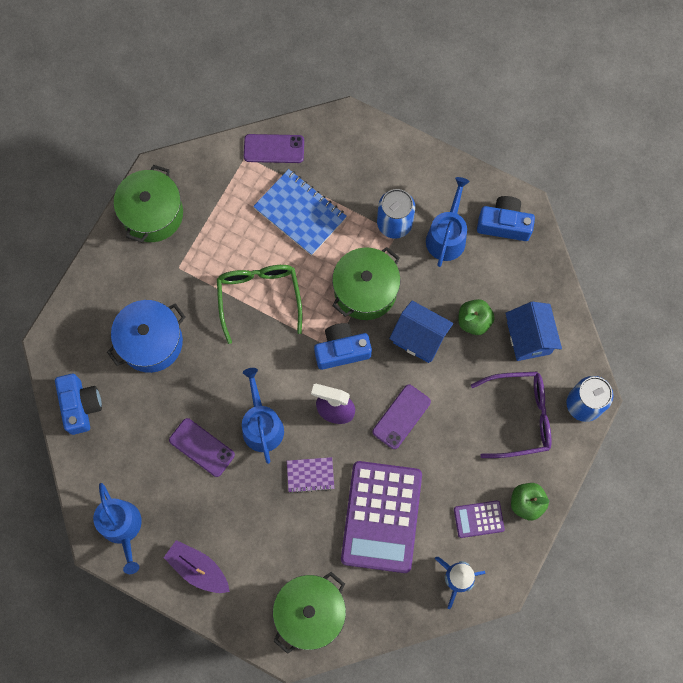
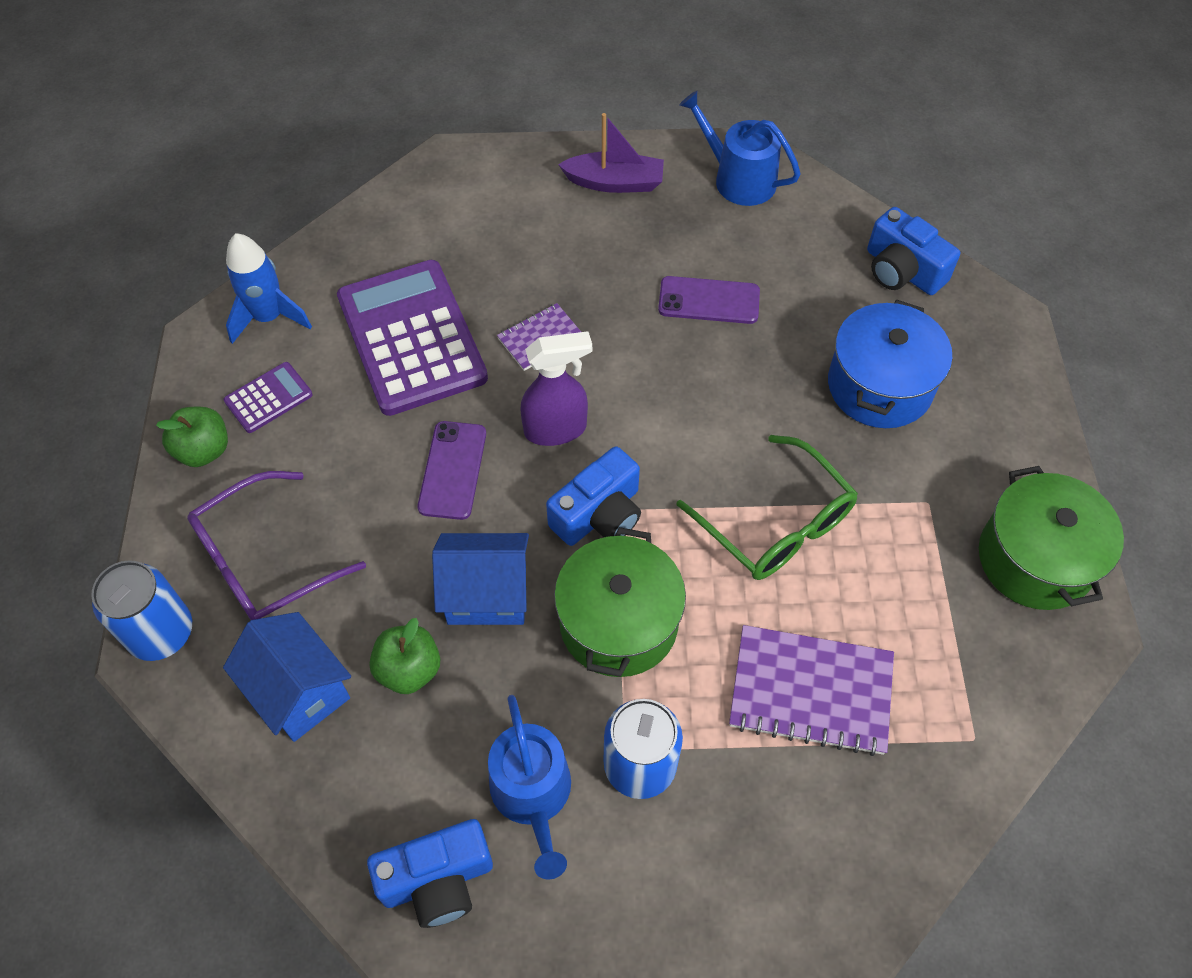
camera: 150 degrees right, 15 degrees down
(262, 425) = (648, 363): blue watering can -> none
(274, 149) = (940, 783): purple phone -> none
(300, 213) = (810, 692): blue notebook -> purple notebook
(310, 613) = (445, 202): green pot -> none

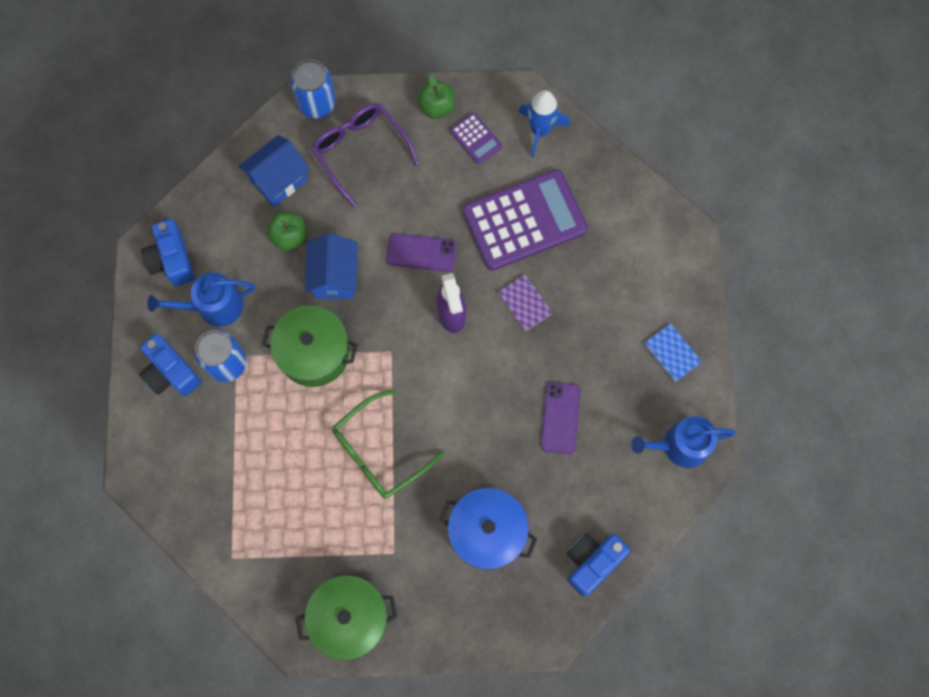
camera: 90 degrees right, 15 degrees up
(599, 514) = (388, 342): blue camera -> blue camera (171, 372)
(614, 182) = (672, 353): purple boat -> blue notebook
(738, 179) = (680, 446): blue watering can -> blue watering can turned 135 degrees counterclockwise
(810, 692) = (266, 463): purple notebook -> none

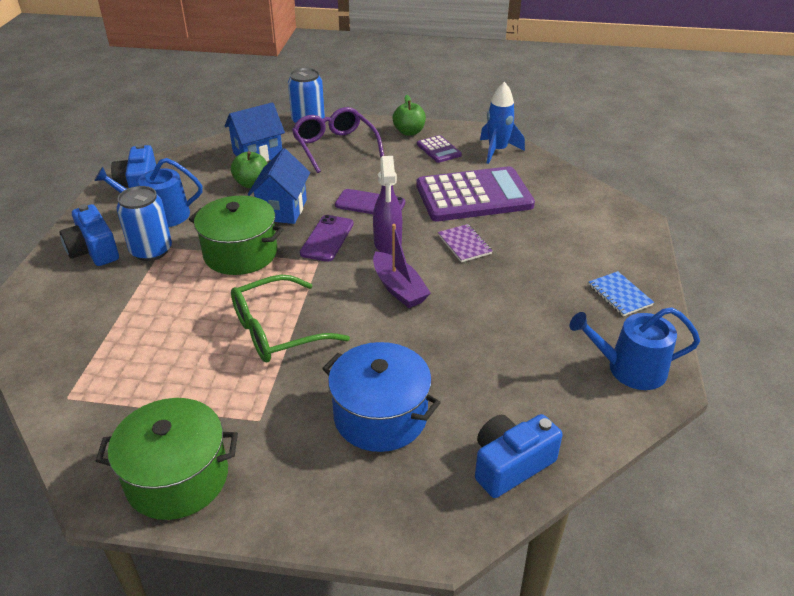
camera: 10 degrees right, 35 degrees down
(474, 378) = (399, 288): none -> purple boat
(560, 418) = (488, 329): purple phone -> purple phone (327, 238)

